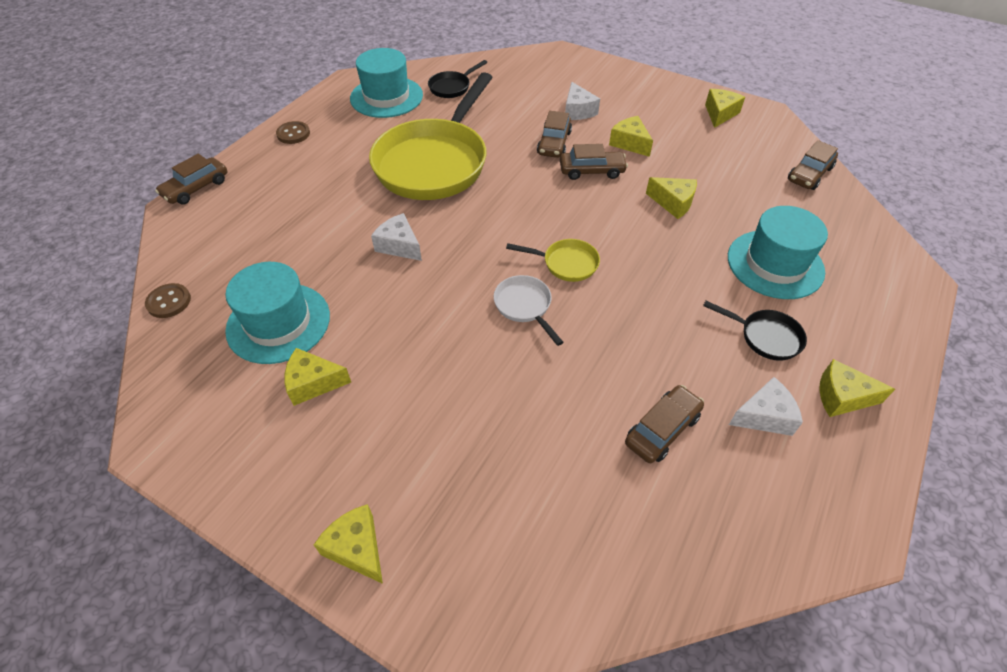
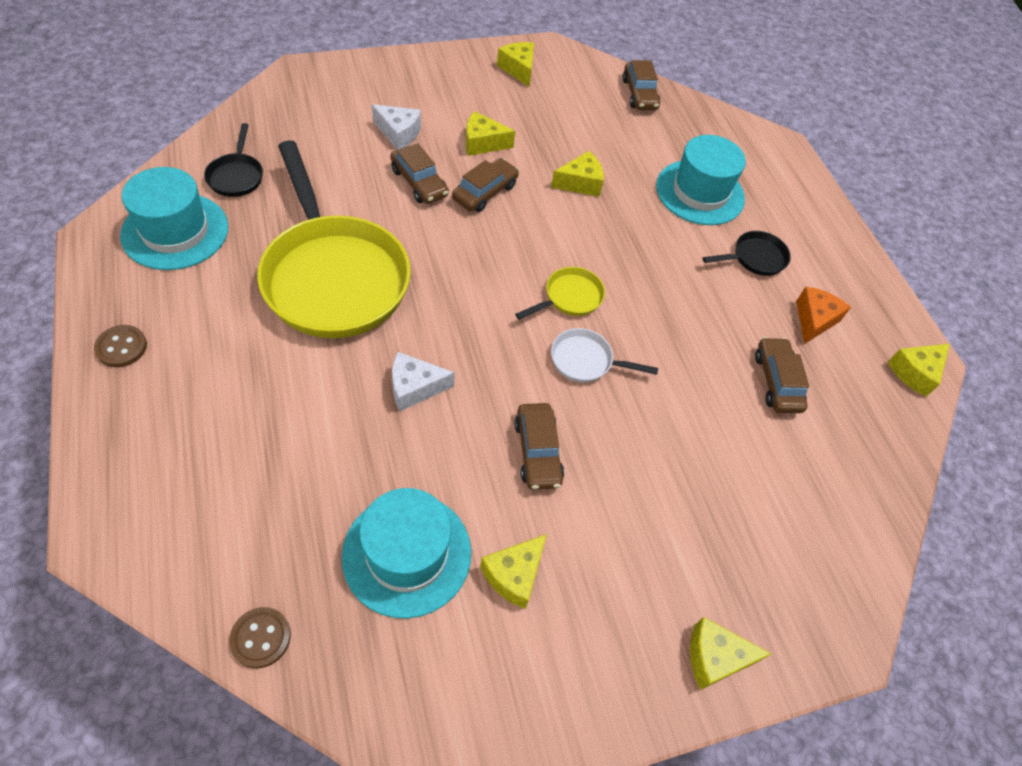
camera: 55 degrees left, 5 degrees up
(196, 188) = (91, 497): brown car -> brown car (537, 451)
(764, 416) = (814, 320): white cheese -> orange cheese
(842, 397) = (834, 270): yellow cheese -> yellow cheese (915, 373)

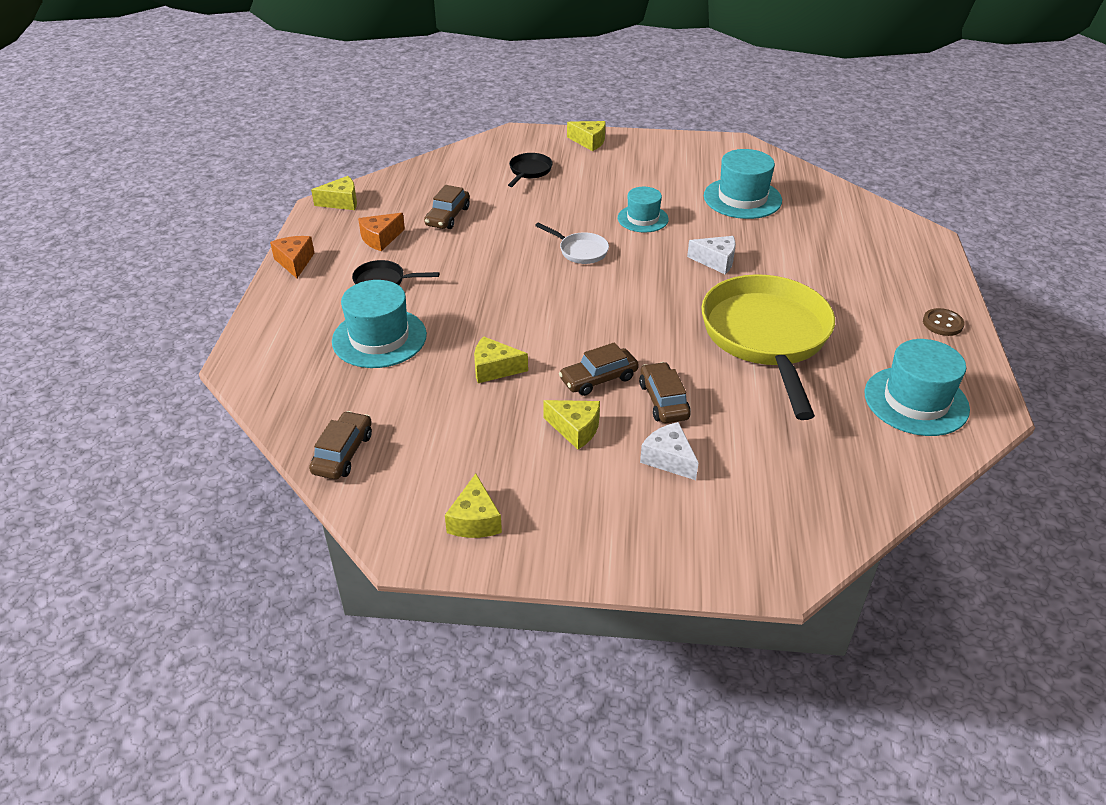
camera: 150 degrees left, 15 degrees down
(236, 176) = (859, 444): black pan -> black pan (529, 171)
(261, 638) = (829, 188): brown button -> none
(514, 575) = (682, 181): yellow cheese -> none
(537, 451) = (643, 218): brown car -> turquoise hat
(569, 298) = (568, 287): yellow pan -> none
(860, 263) = (295, 262): none -> orange cheese

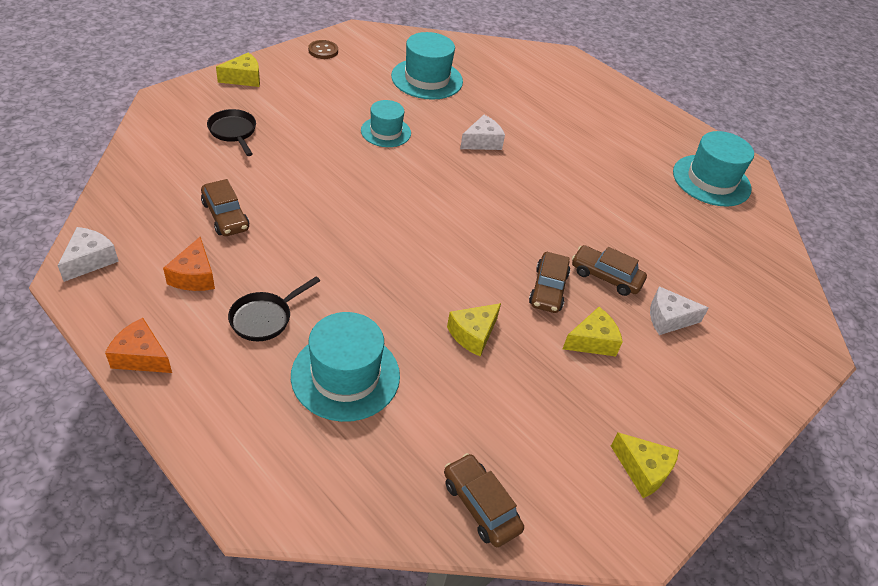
camera: 55 degrees left, 5 degrees up
(341, 202) = (90, 260): yellow cheese -> white cheese
(580, 251) = (382, 187): white pan -> none
(766, 338) = (590, 186): yellow pan -> none
(942, 323) = (653, 117): brown button -> brown button (323, 51)

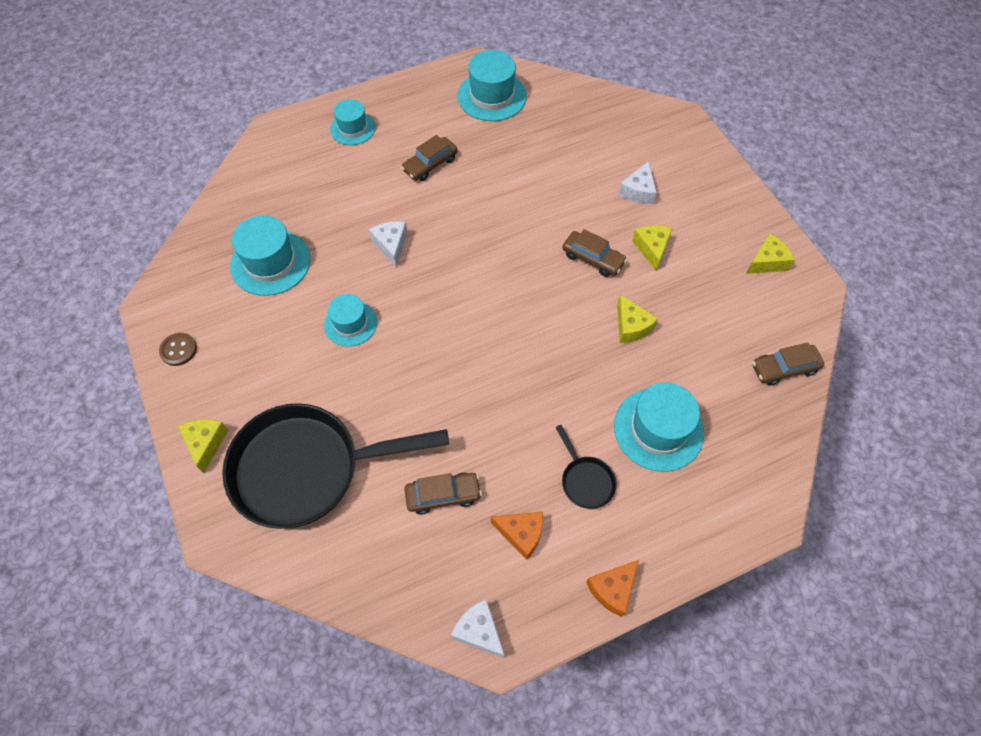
camera: 65 degrees left, 15 degrees up
(233, 132) = (307, 469): black pan -> black pan, size x2.41
(599, 98) = (353, 128): none -> turquoise hat
(606, 276) = (587, 214): brown car -> brown car (430, 164)

